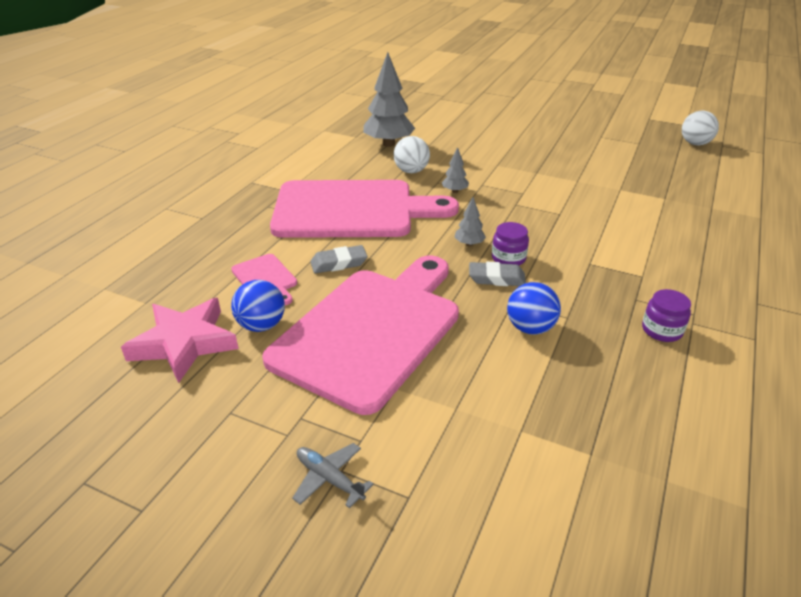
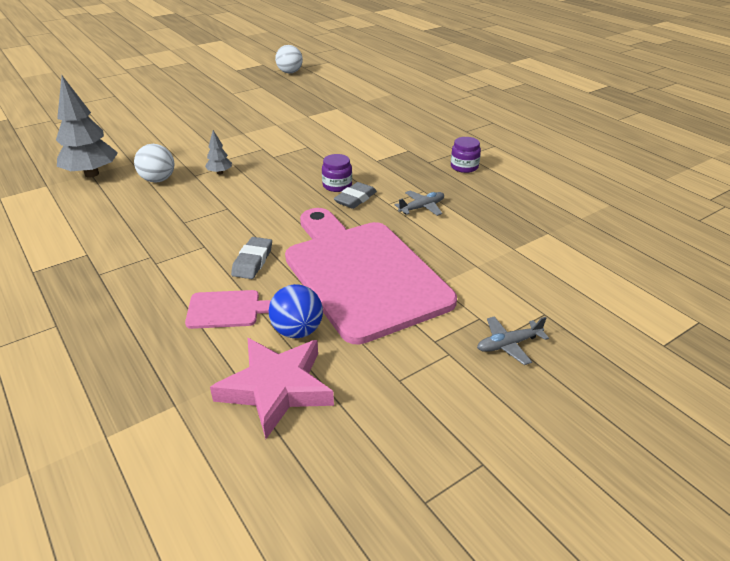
camera: 60 degrees left, 0 degrees up
(352, 210) = (178, 229): pink cutting board -> none
(469, 244) = (300, 194): grey tree -> none
(530, 328) = (422, 207): blue ball -> grey plane

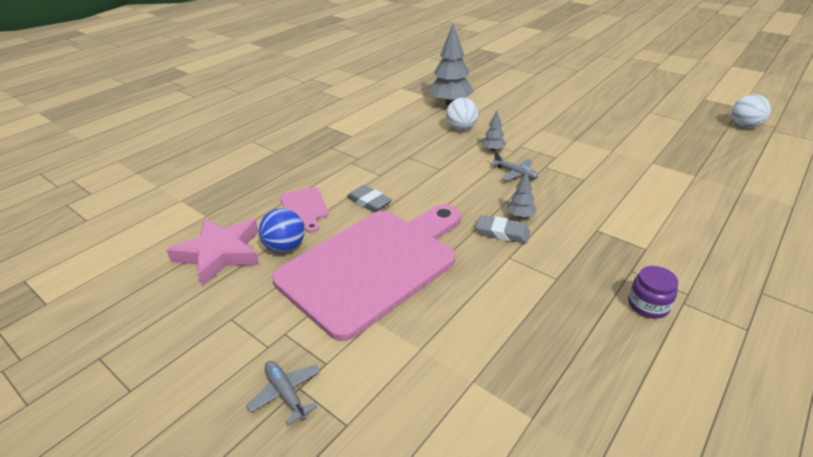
camera: 75 degrees right, 0 degrees up
(253, 261) = (369, 202): grey eraser -> grey eraser turned 45 degrees clockwise
(337, 185) = (520, 215): purple jar -> grey tree
(422, 207) = (517, 284): grey plane -> grey plane (515, 173)

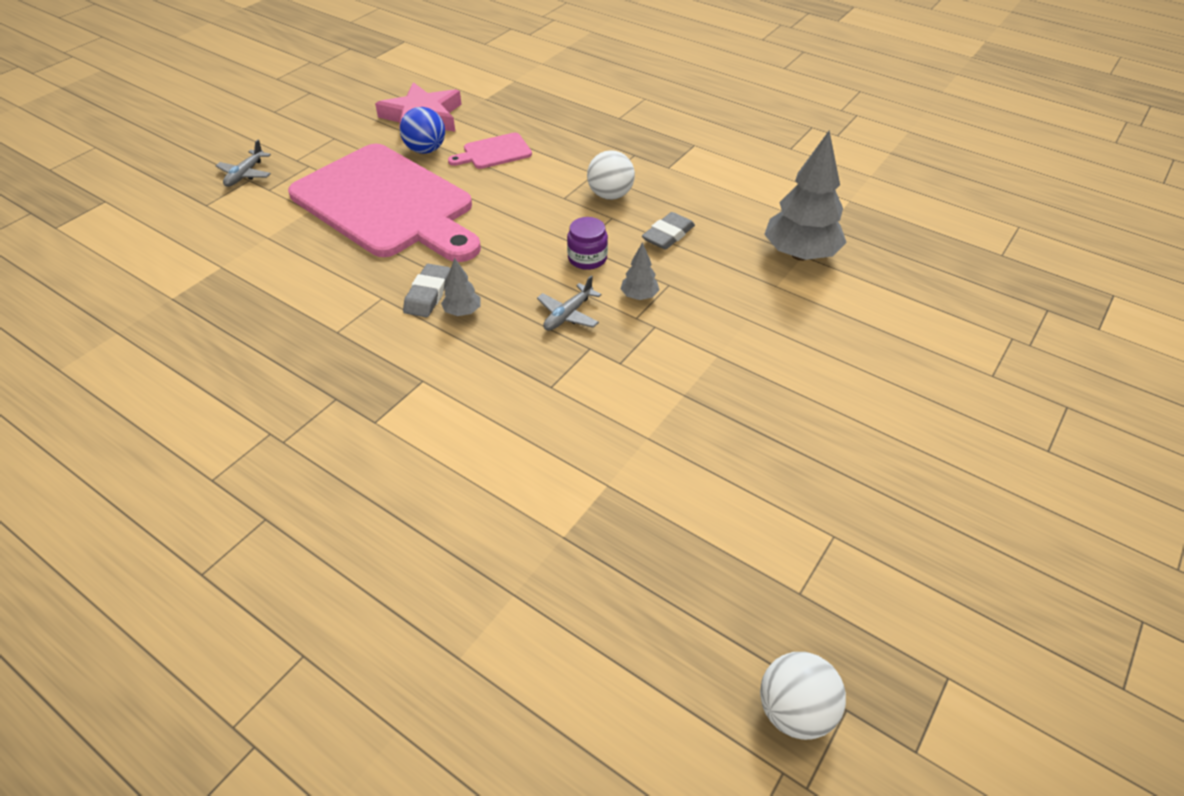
camera: 85 degrees right, 10 degrees up
(286, 393) = (245, 174): grey plane -> grey plane turned 150 degrees clockwise
(369, 202) = (502, 193): grey eraser -> grey eraser (668, 235)
(461, 128) = (706, 265): white ball -> white ball (610, 195)
(648, 305) = (274, 400): purple jar -> purple jar (587, 258)

